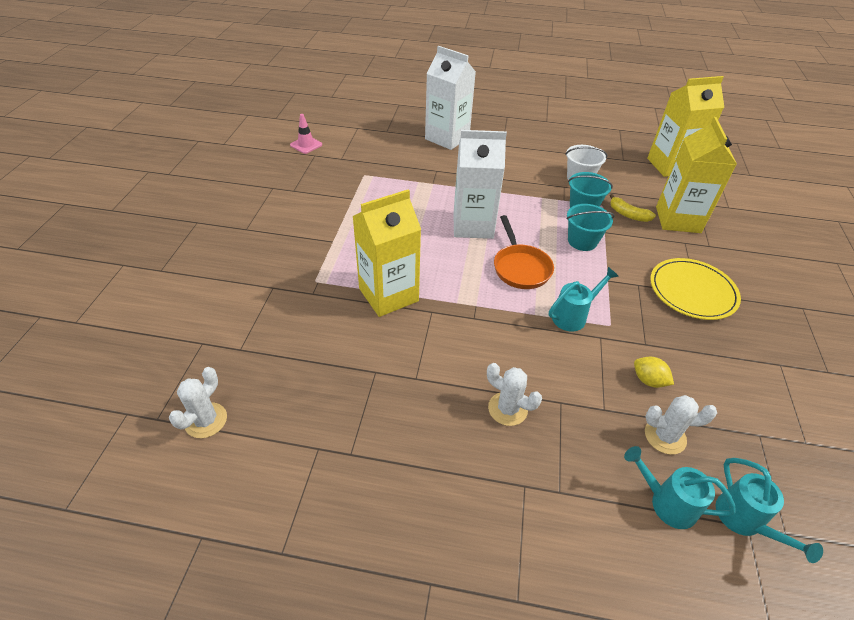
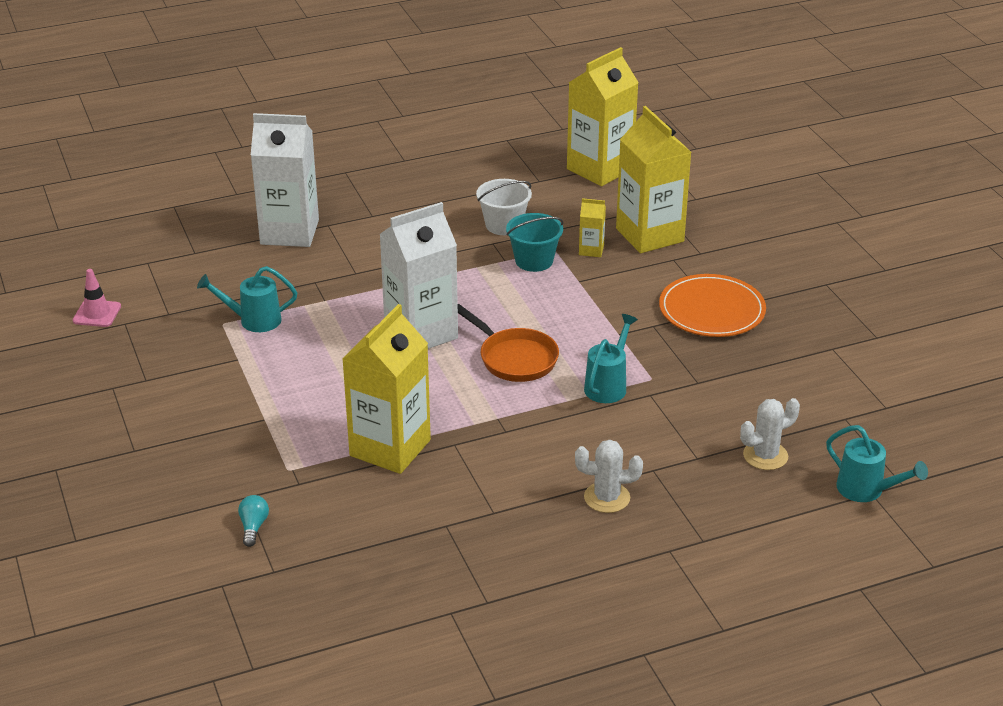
camera: 30 degrees left, 10 degrees down
(206, 420) = (308, 645): white cactus -> none
(259, 310) = (253, 527): none -> turquoise light bulb
(582, 241) = (561, 301): turquoise bucket -> none
(628, 214) = (591, 250): yellow banana -> yellow carton
(648, 380) = (721, 415): yellow lemon -> none
(667, 503) = (798, 506): turquoise watering can -> turquoise watering can (254, 320)
(692, 291) = (711, 310): yellow plate -> orange plate

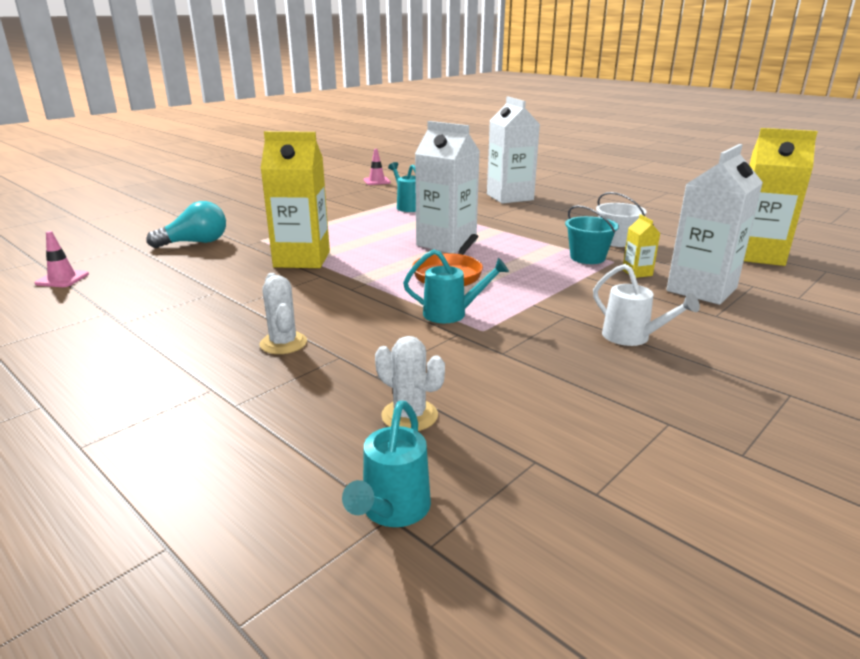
camera: 65 degrees right, 10 degrees down
(253, 527) = (195, 243): turquoise light bulb -> turquoise light bulb, size x1.95
(309, 651) = (62, 279): none -> pink traffic cone
(649, 235) = (701, 289): yellow carton -> white carton
(711, 310) = (632, 337): orange plate -> white watering can

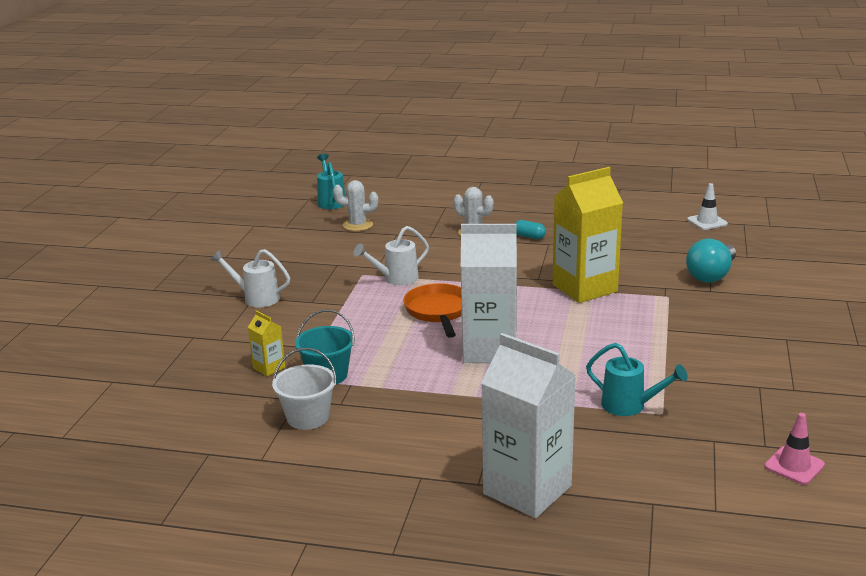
camera: 150 degrees right, 0 degrees up
(62, 279) = (707, 222): pink traffic cone -> white traffic cone
(240, 317) = (529, 237): none -> turquoise capsule
(451, 314) = (396, 279): turquoise watering can -> white watering can
(701, 289) = (204, 363): white carton -> none
(757, 255) = (134, 444): yellow carton -> none

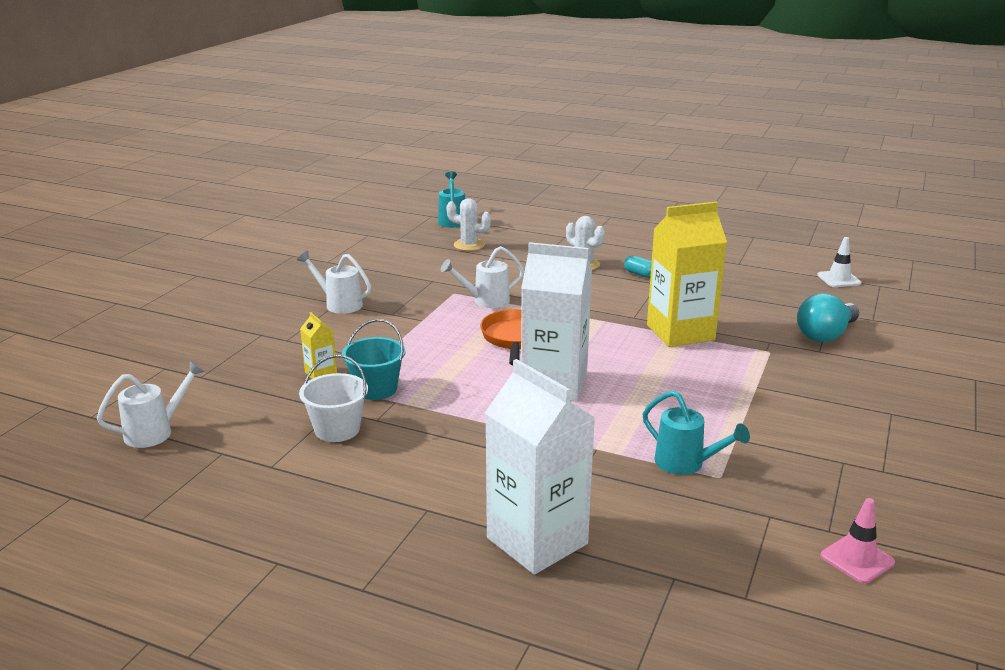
camera: 10 degrees right, 0 degrees up
(134, 443) = (155, 432): none -> white watering can

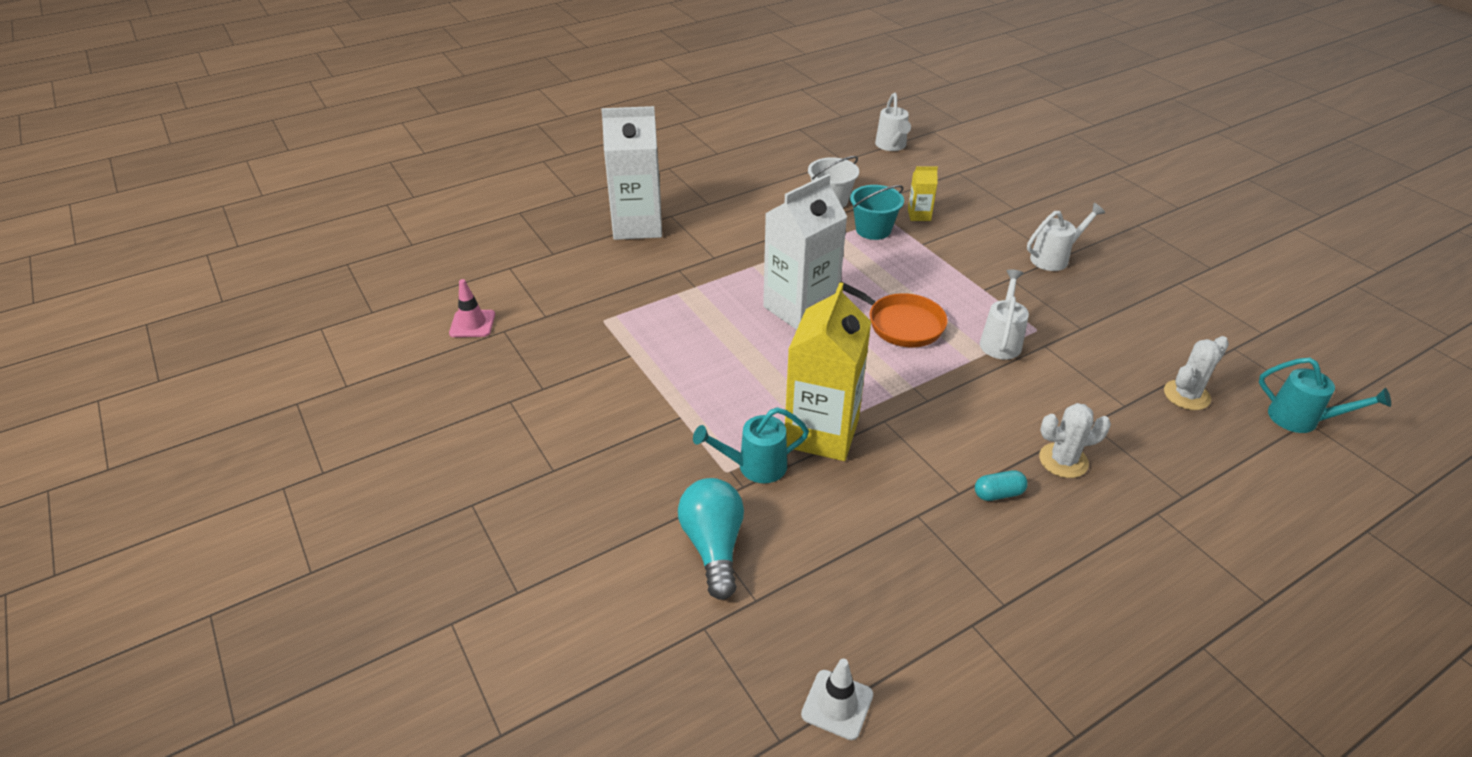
camera: 125 degrees right, 15 degrees up
(685, 464) = (633, 314): turquoise watering can -> turquoise watering can (755, 466)

